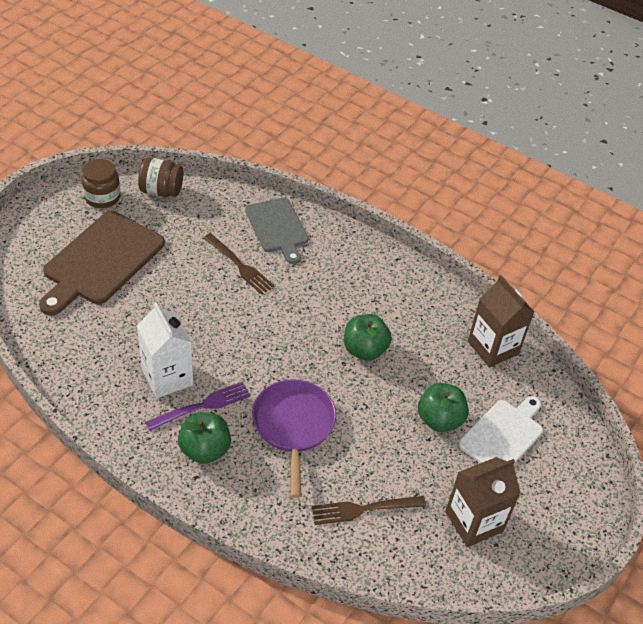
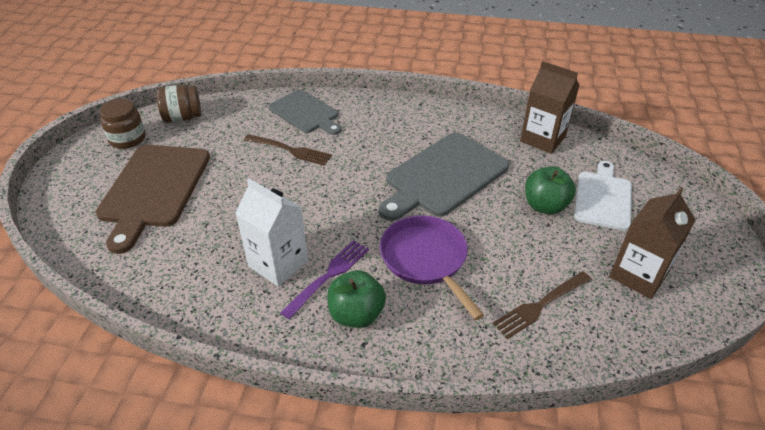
camera: 20 degrees left, 5 degrees down
(364, 350) = (443, 176): green apple -> grey cutting board

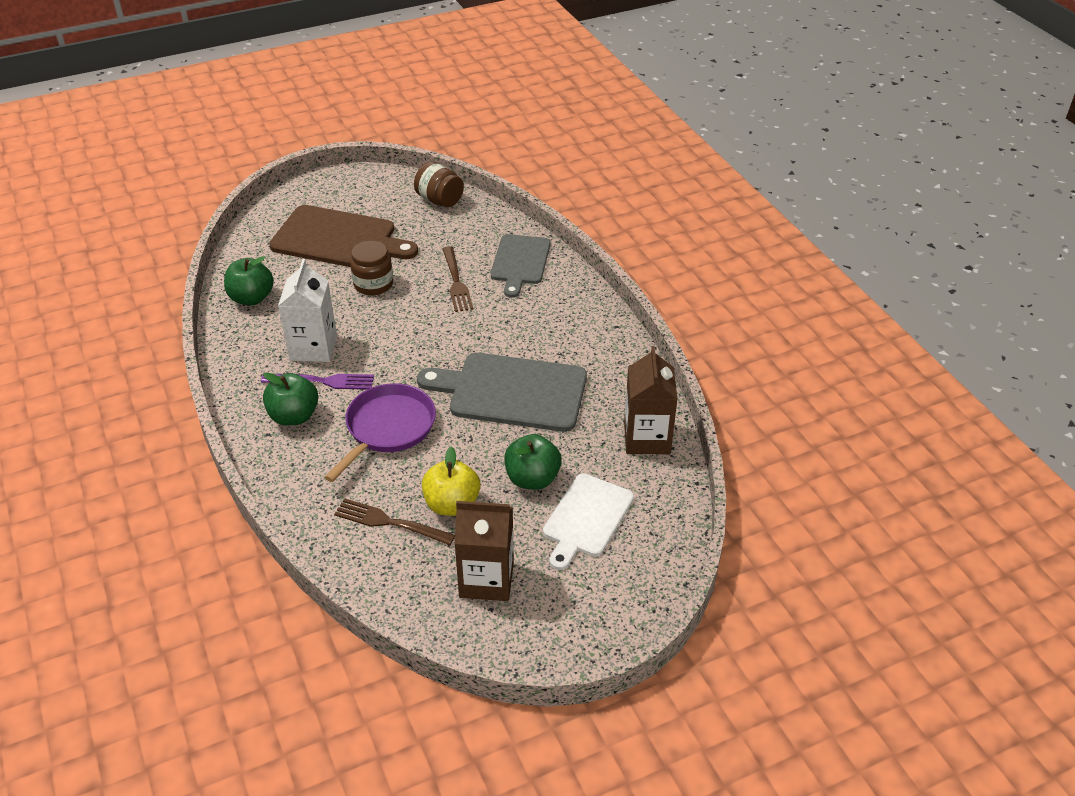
camera: 55 degrees right, 0 degrees up
(128, 139) = (384, 190): brown jar -> brown jar (373, 284)
(153, 189) = (338, 239): brown cutting board -> brown cutting board turned 135 degrees counterclockwise
(160, 277) = (251, 298): none -> green apple
(544, 259) = (452, 504): none -> yellow apple
(603, 198) = (586, 518): white cutting board -> white cutting board turned 135 degrees clockwise

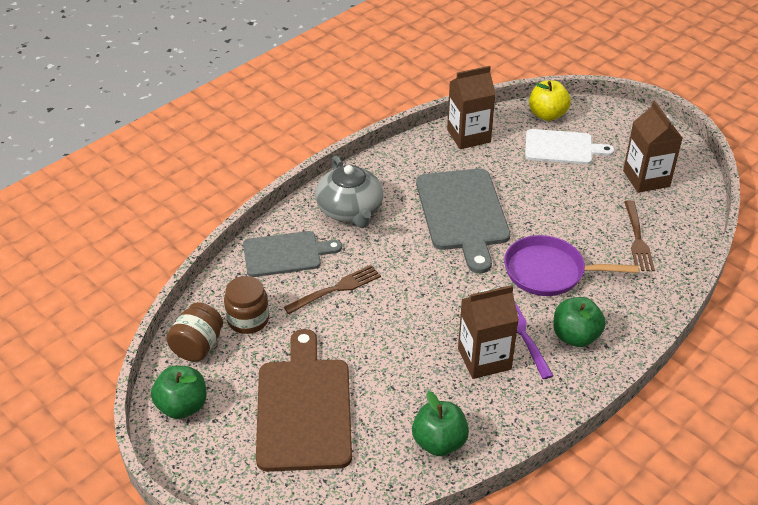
camera: 110 degrees left, 0 degrees up
(313, 348) = (484, 359): white carton -> brown carton
(373, 284) = (368, 349): brown jar -> brown jar (248, 319)
(452, 504) = (597, 213): yellow apple -> yellow apple (547, 115)
(532, 479) = (545, 180): green apple -> green apple (182, 406)
(560, 314) = (350, 210): none -> grey teapot

